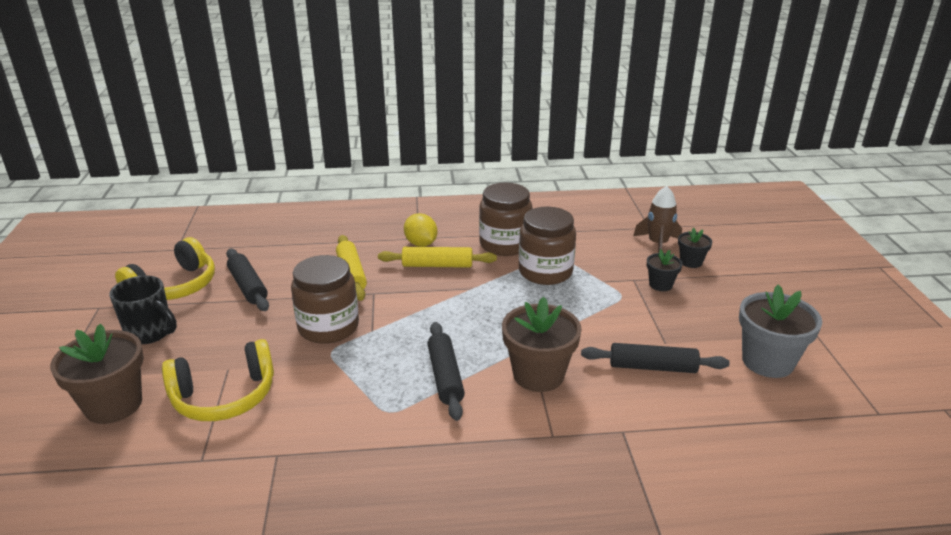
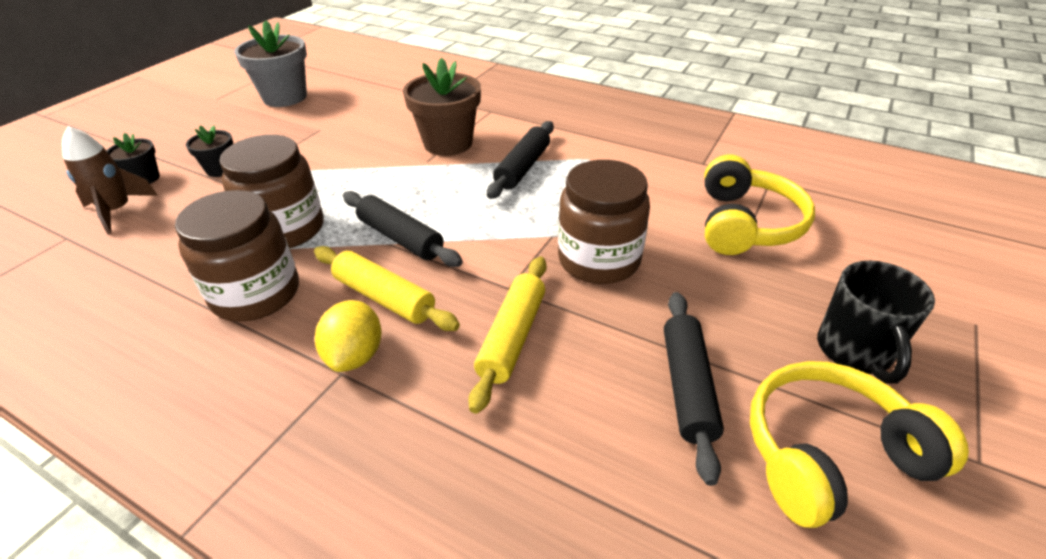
camera: 145 degrees left, 10 degrees up
(113, 405) = (876, 258): brown flower pot -> none
(150, 333) = (854, 351): black mug -> black mug turned 150 degrees counterclockwise
(224, 396) = (745, 224): yellow headphones -> yellow headphones turned 90 degrees clockwise
(652, 367) = (361, 119): black rolling pin -> black rolling pin (400, 238)

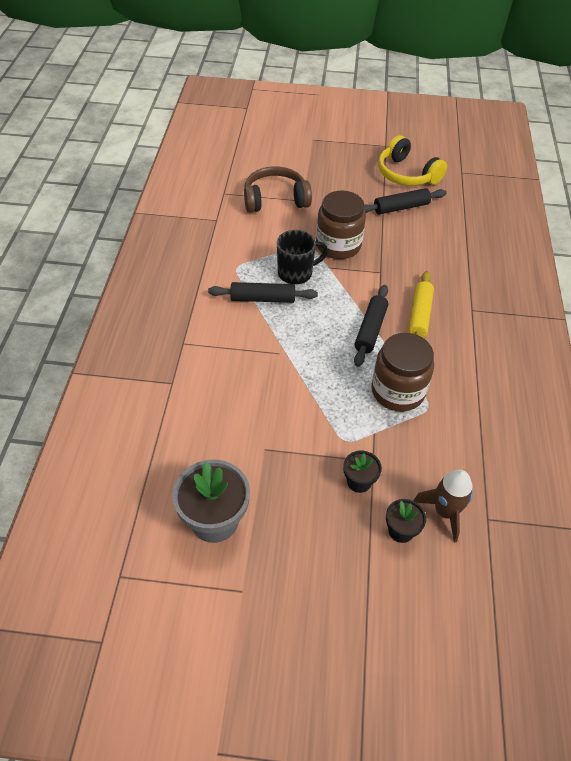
camera: 115 degrees left, 10 degrees up
(256, 294) = (454, 371): brown jar -> none
(355, 355) = (460, 310): yellow lemon -> none
(448, 143) = (248, 350): brown flower pot -> none
(512, 337) = (411, 261): yellow rolling pin -> none
(745, 224) = (275, 200): yellow headphones -> brown headphones
(854, 351) = (350, 168): black mug -> black mug (296, 273)

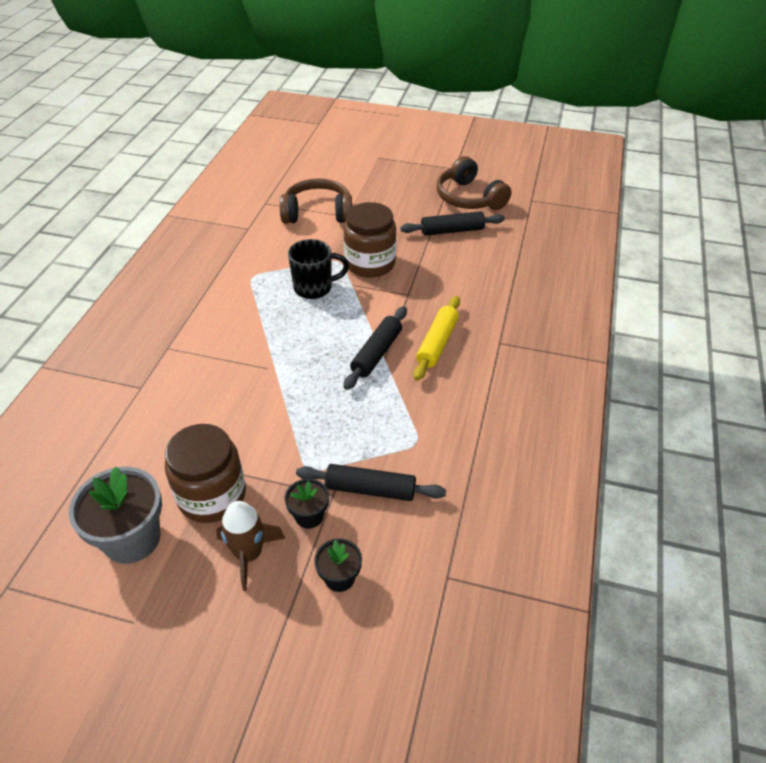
camera: 10 degrees right, 5 degrees down
(262, 299) = (269, 310): black rolling pin -> black rolling pin (370, 489)
(397, 391) = (386, 421): brown jar -> brown jar (212, 495)
(406, 174) = (469, 198): yellow headphones -> brown headphones
(445, 511) = (398, 562): brown rocket -> brown rocket (249, 554)

